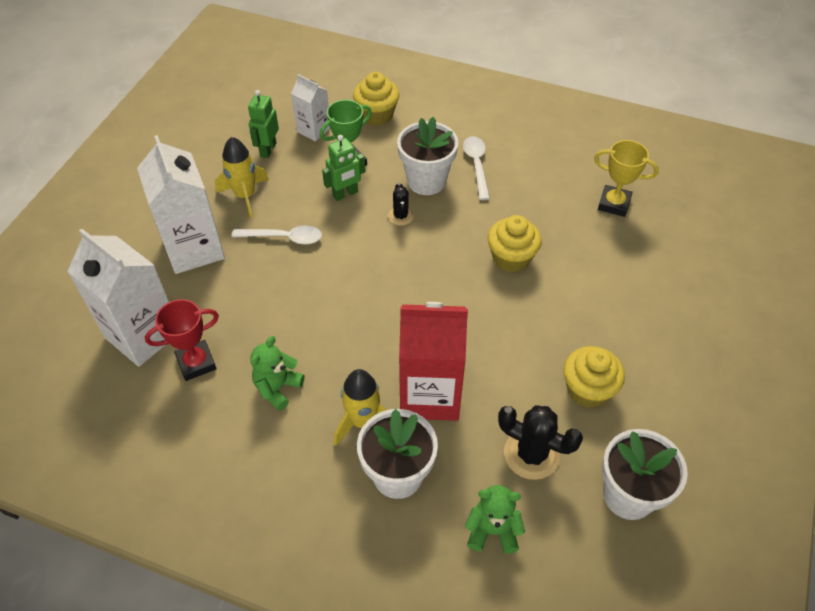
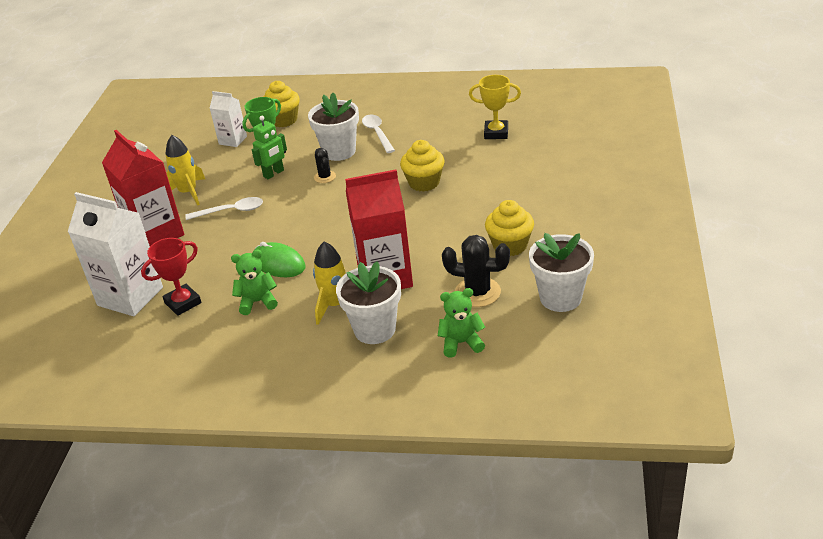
camera: 10 degrees left, 15 degrees down
(194, 249) = (155, 234): white carton -> red carton
(268, 150) = (197, 160): green robot -> none
(277, 388) = (257, 302): green teddy bear -> green teddy bear turned 60 degrees clockwise
(316, 335) = (278, 263): none -> green mouse

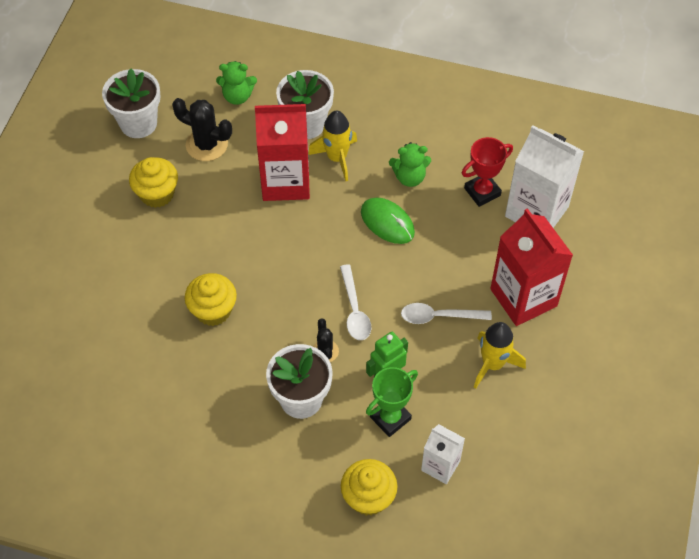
camera: 175 degrees left, 20 degrees up
(377, 133) = (246, 426): white spoon -> white spoon (354, 310)
(496, 133) = (100, 384): yellow trophy -> none

